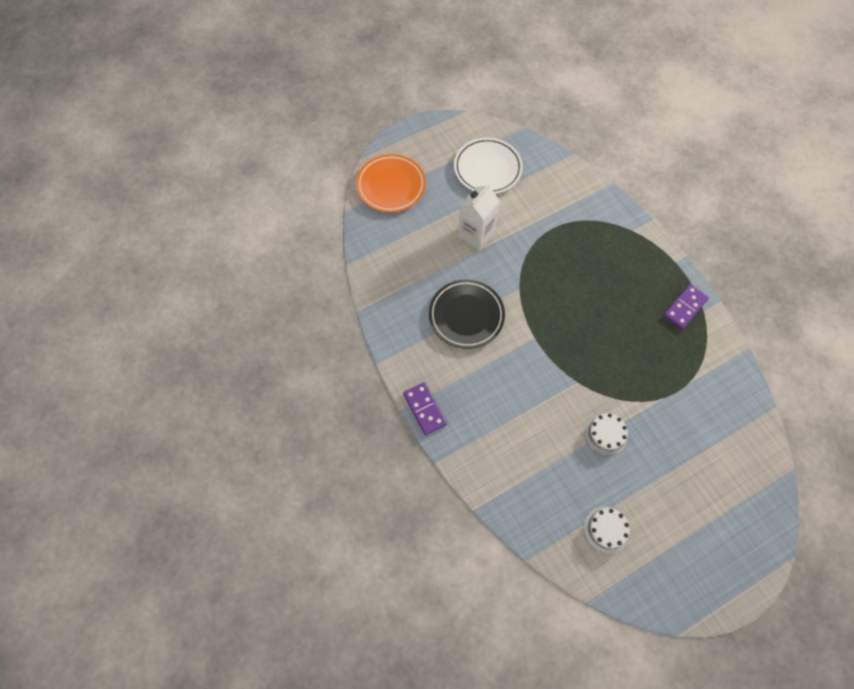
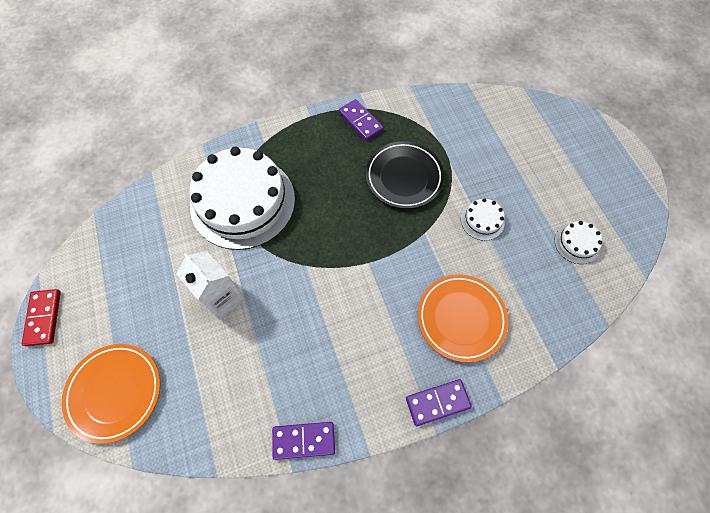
camera: 80 degrees left, 0 degrees up
(379, 315) = (304, 440): none -> purple domino
(434, 126) = (43, 318): none -> red domino
(466, 316) = (327, 330): black plate -> black plate (404, 177)
(487, 169) = (135, 266): white plate -> none
(501, 422) = (461, 318): none -> orange plate
(565, 228) = (242, 202): none -> white cake

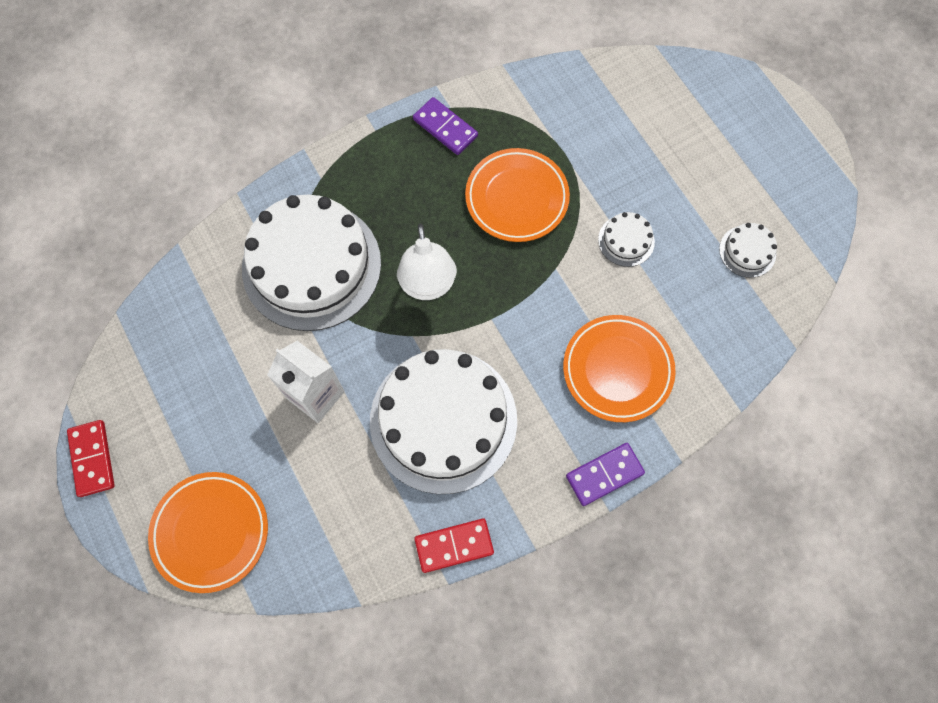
camera: 10 degrees left, 5 degrees up
(304, 440) = (454, 546): purple domino -> red domino
(316, 335) = (443, 420): none -> white cake
(325, 230) = (428, 286): none -> white lamp
(404, 177) = (516, 198): black plate -> orange plate

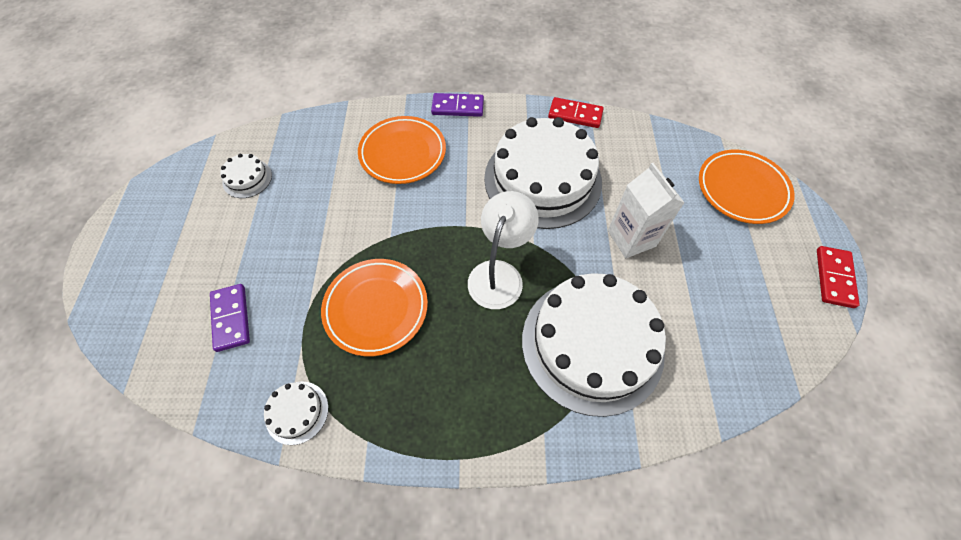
camera: 150 degrees left, 10 degrees down
(445, 128) = (388, 418): purple domino -> purple domino (231, 318)
(626, 240) = (321, 229): white cake -> white cake (297, 412)

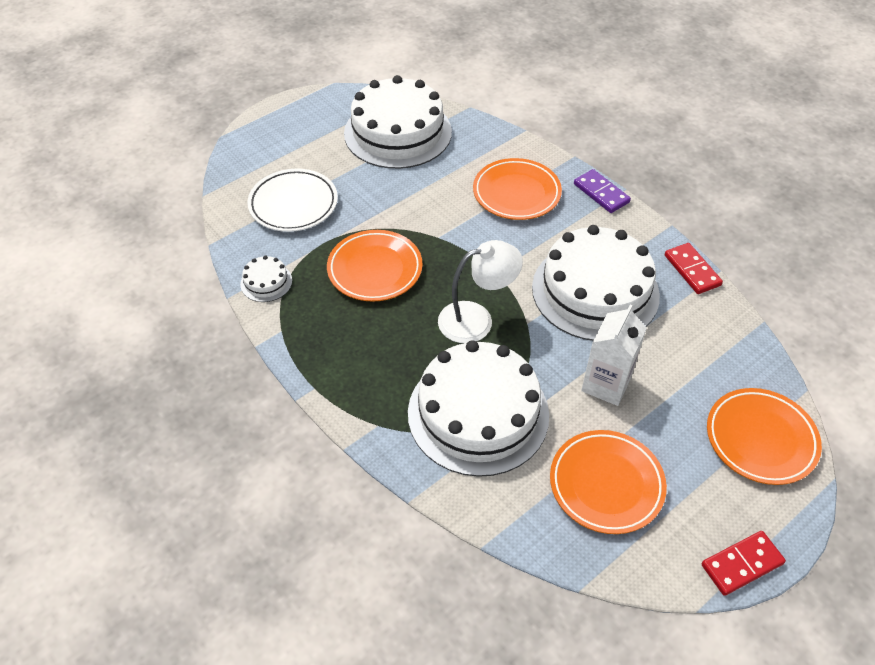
camera: 50 degrees right, 10 degrees down
(231, 318) = (293, 204): purple domino -> white plate
(247, 178) = (398, 132): white cake -> white cake, size x2.44
(719, 307) = (606, 484): none -> orange plate

